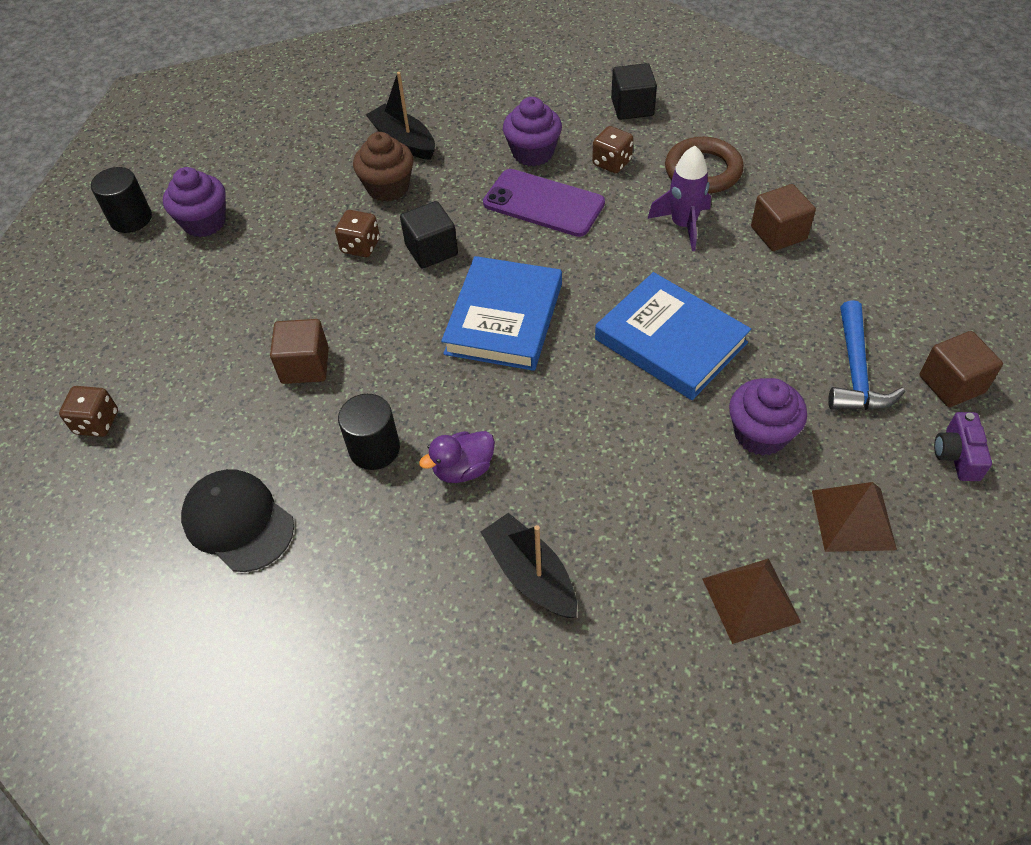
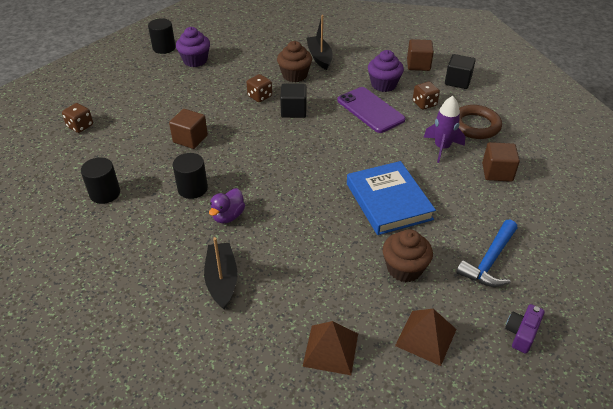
camera: 25 degrees right, 10 degrees down
(238, 522) = (105, 193): black cap -> black cylinder
(463, 469) = (228, 216): purple duck -> purple duck turned 60 degrees counterclockwise
(504, 318) = (305, 156): blue book -> none
(760, 434) = (404, 268): purple cupcake -> brown cupcake
(951, 384) = (548, 293): brown cube -> brown cube (418, 65)

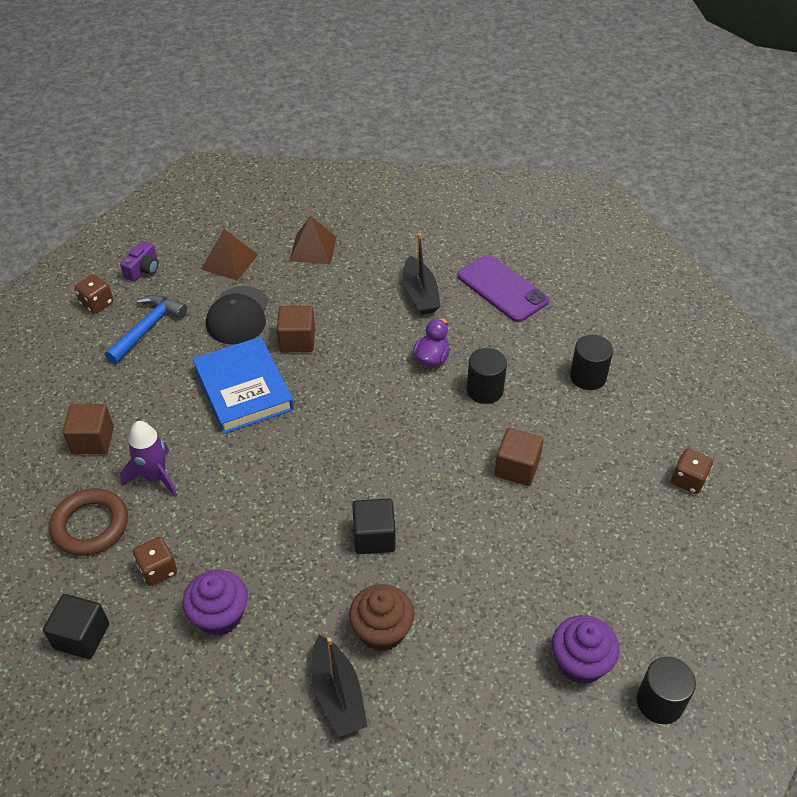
camera: 175 degrees right, 5 degrees up
(260, 96) = (435, 567): brown dice -> brown dice (97, 303)
(370, 110) = (250, 548): purple phone -> purple phone (502, 289)
(404, 268) = (238, 315): brown cupcake -> black cap
(418, 65) = (143, 684): brown cube -> brown cube (297, 341)

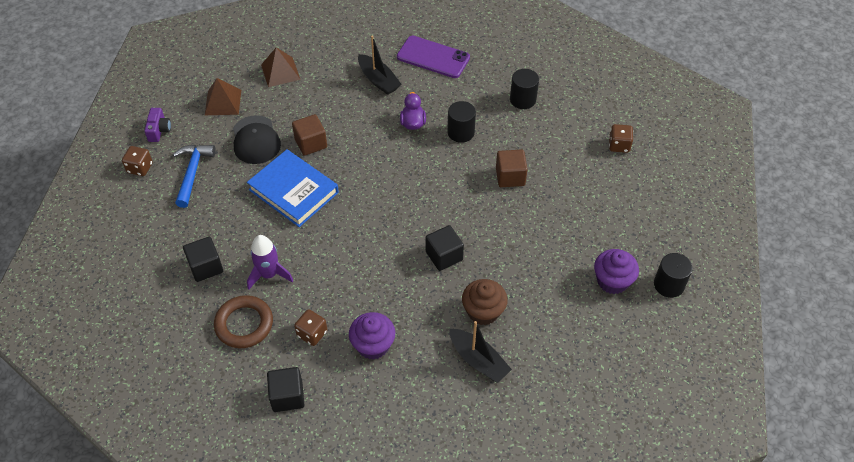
camera: 25 degrees left, 5 degrees up
(93, 440) = (206, 267): brown cube -> black cube

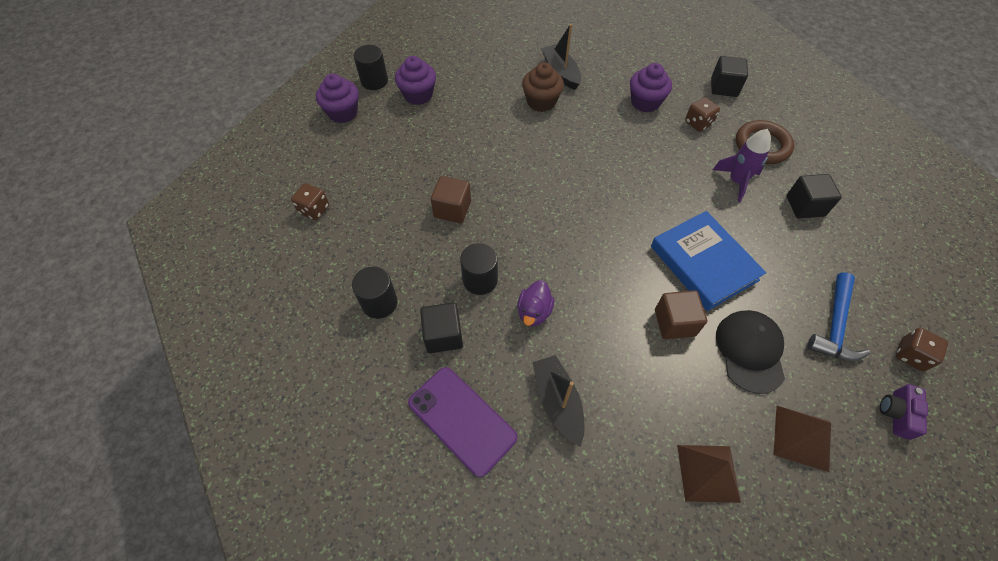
camera: 160 degrees left, 5 degrees up
(444, 256) = (557, 152): black cube -> black cube (443, 335)
(669, 238) = (343, 113): none -> purple cupcake

